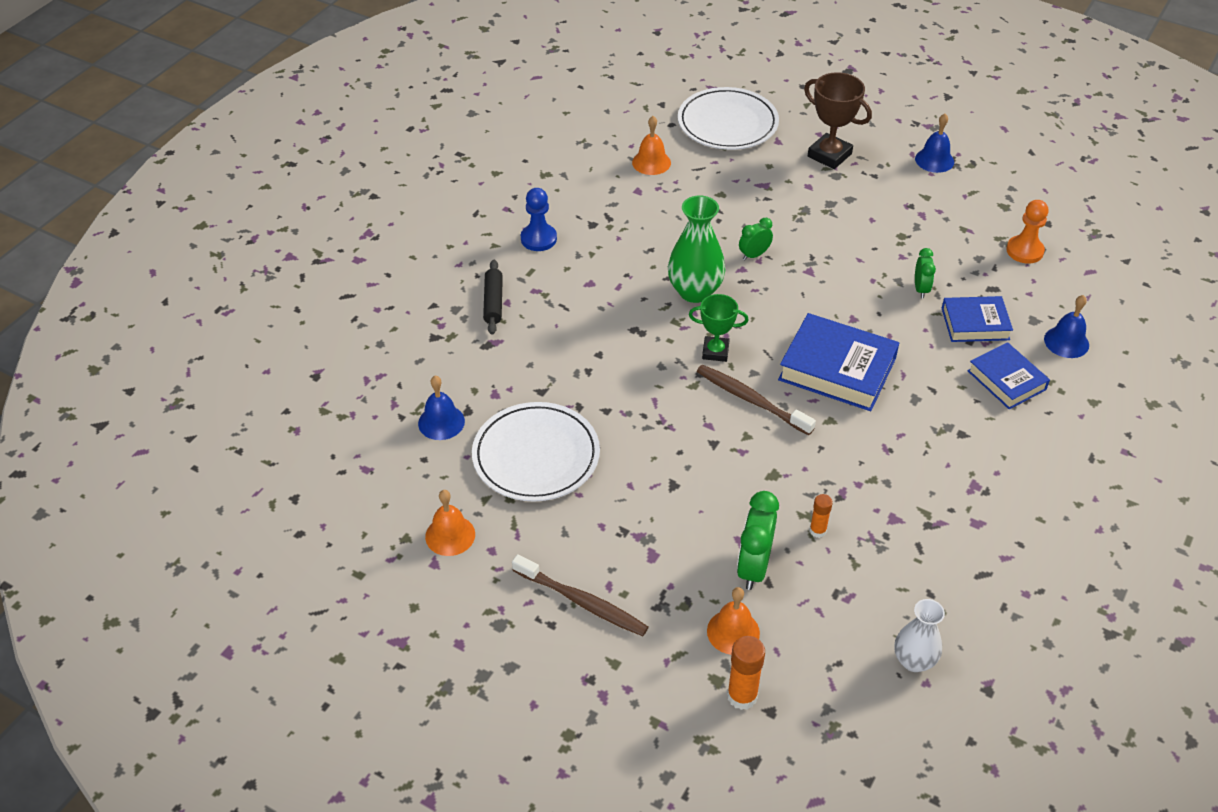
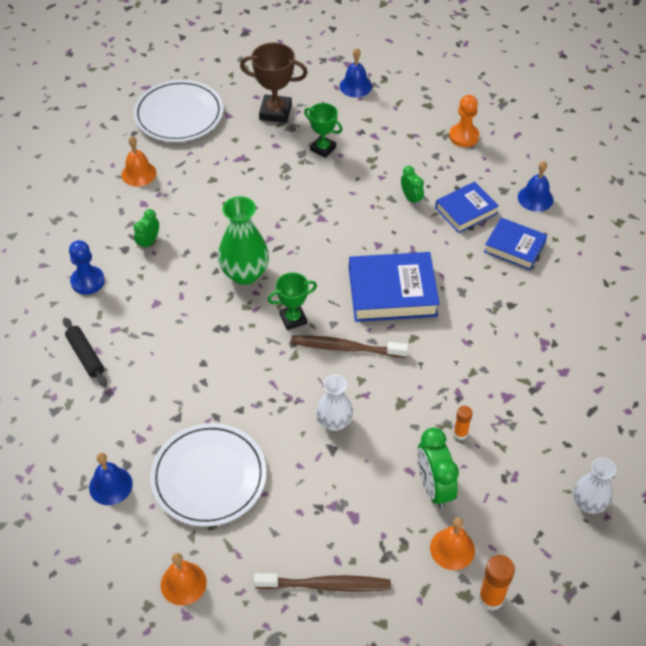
camera: 30 degrees left, 5 degrees up
(692, 462) = (334, 422): none -> white vase
(754, 255) = (271, 222): green clock -> green clock (149, 242)
(856, 207) = (323, 148): none -> green trophy

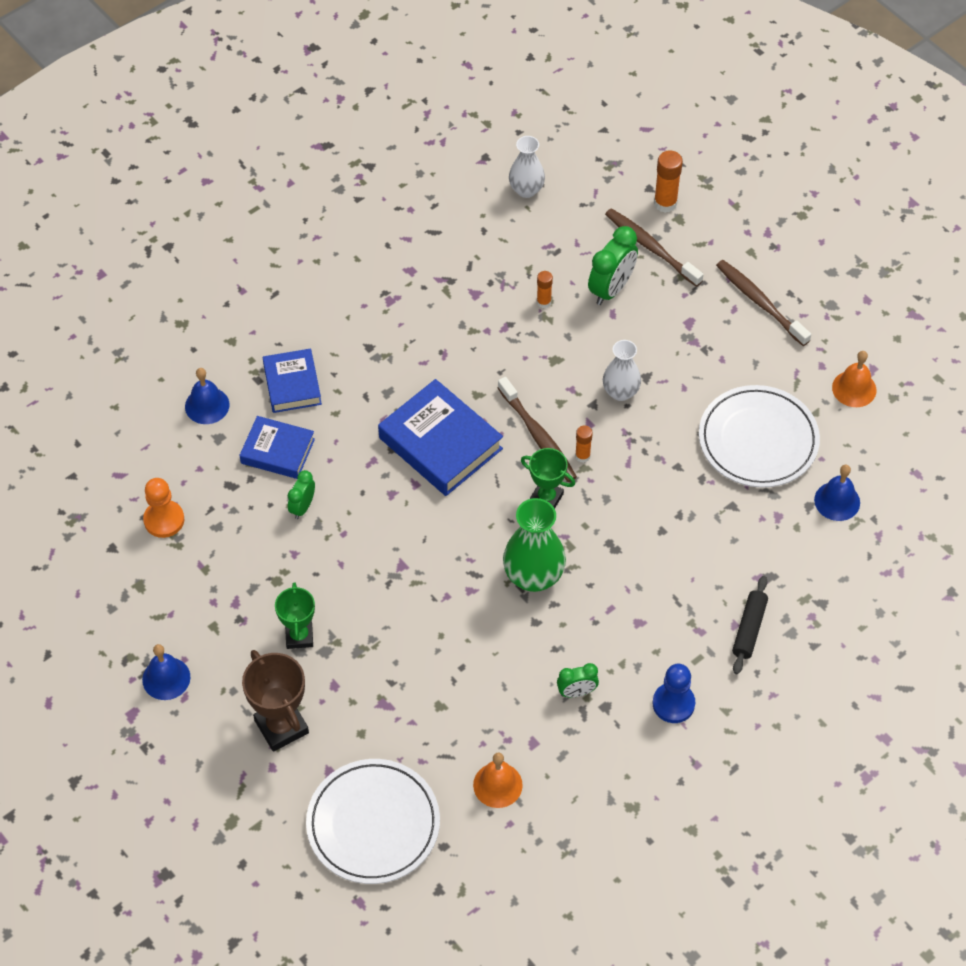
camera: 130 degrees left, 5 degrees up
(304, 361) = (582, 456): none -> orange glue stick
(452, 549) = (651, 247): orange bell -> brown toothbrush

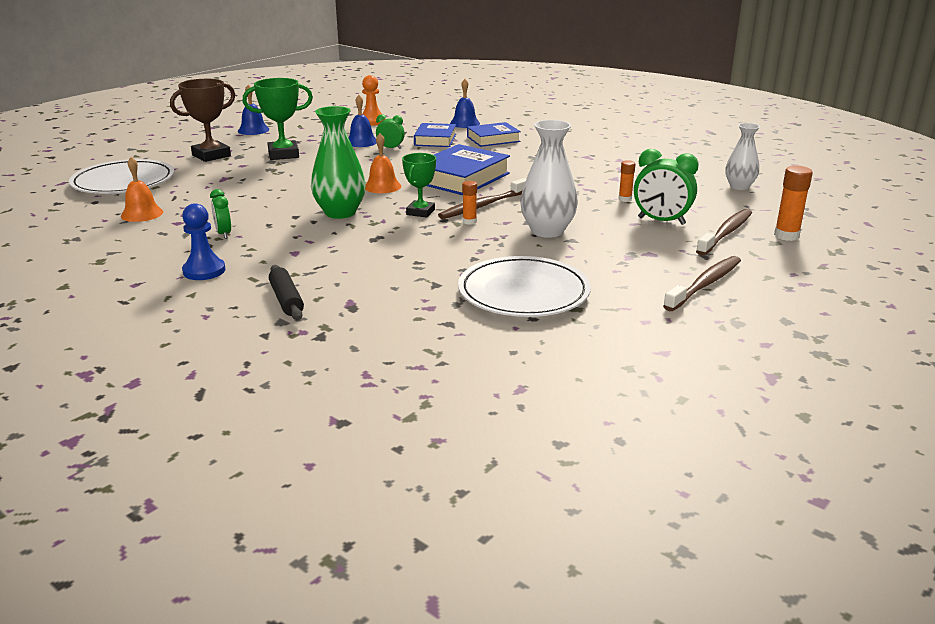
camera: 80 degrees right, 30 degrees down
(299, 636) = (283, 154): green trophy -> green trophy, size x1.51
(620, 392) = (547, 231): white vase -> white vase, size x1.54
(749, 629) = (286, 300): black rolling pin -> black rolling pin turned 60 degrees clockwise
(837, 501) = (460, 339): blue bell -> blue bell (361, 142)
(854, 388) = (625, 341): orange bell -> orange bell (382, 186)

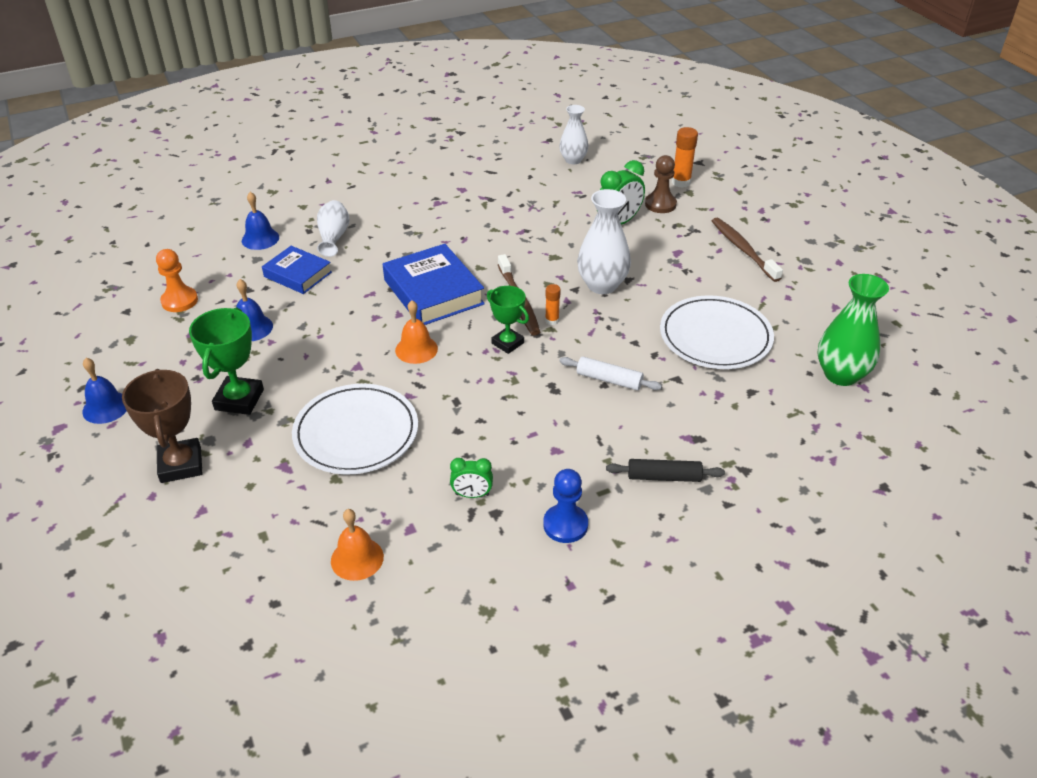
camera: 65 degrees left, 15 degrees up
(123, 182) = (216, 566): white plate -> white plate (356, 433)
(340, 213) = (471, 396): green vase -> green vase (841, 375)
(390, 148) = (296, 312): green clock -> none
(406, 256) = (609, 380): none -> white rolling pin
(493, 139) = (333, 237): blue book -> white vase
(625, 199) = (559, 222): orange glue stick -> none
(726, 233) = (660, 204): brown toothbrush -> brown pawn

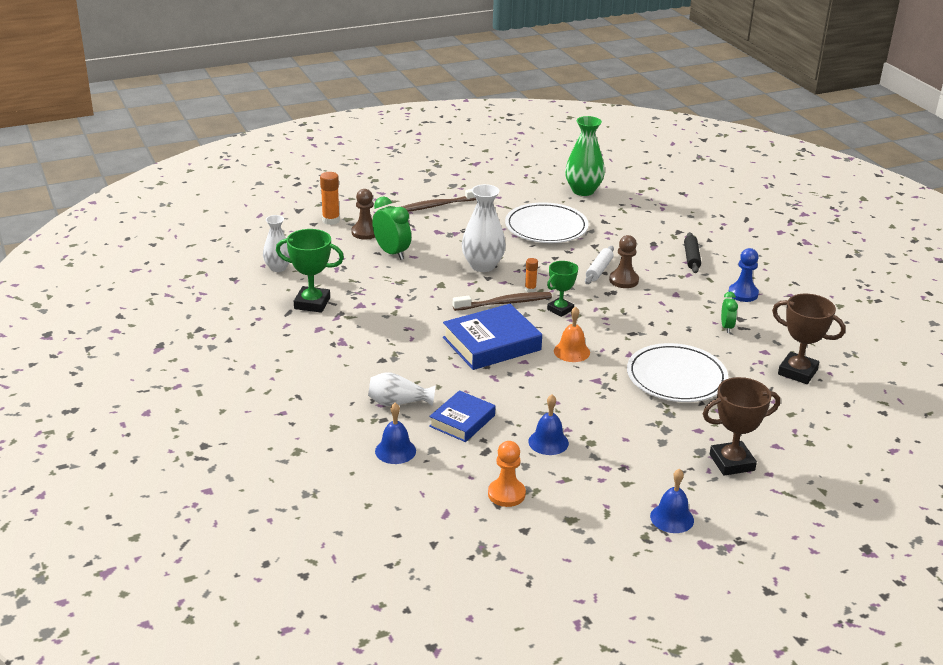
camera: 90 degrees left, 10 degrees down
(239, 399) = (648, 439): green trophy -> green trophy (312, 303)
(357, 558) = (797, 372): orange bell -> brown trophy
(585, 401) = (623, 280): none -> brown pawn

